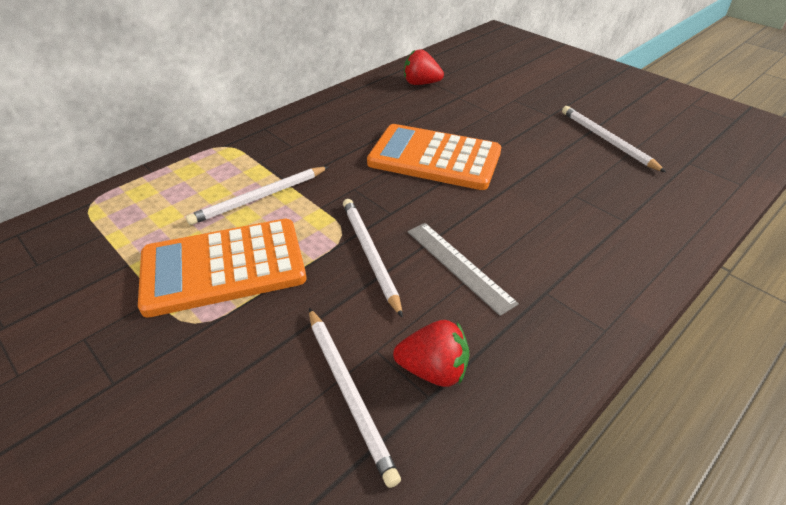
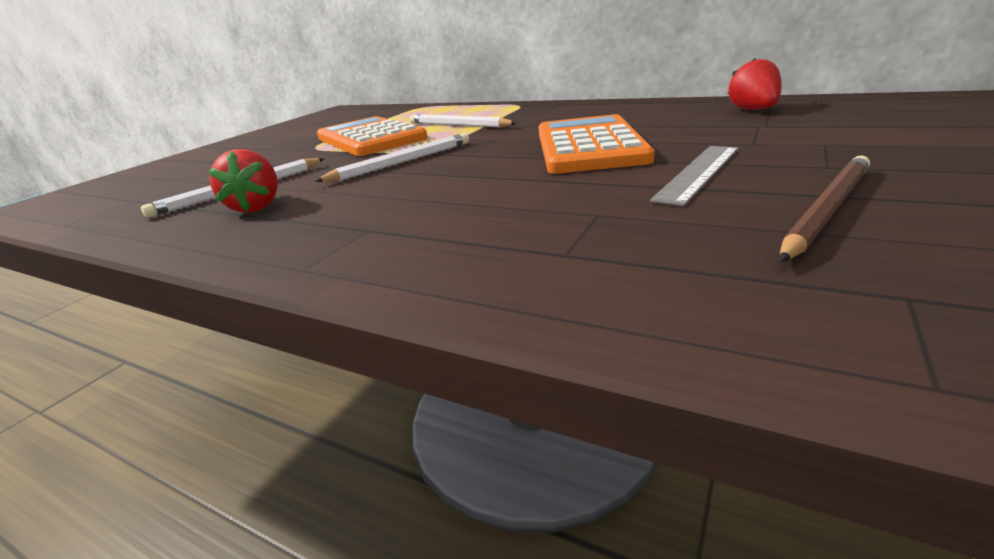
camera: 75 degrees right, 15 degrees down
(458, 266) = (399, 189): grey ruler -> grey ruler (698, 173)
(607, 140) = (826, 210): white pencil -> brown pencil

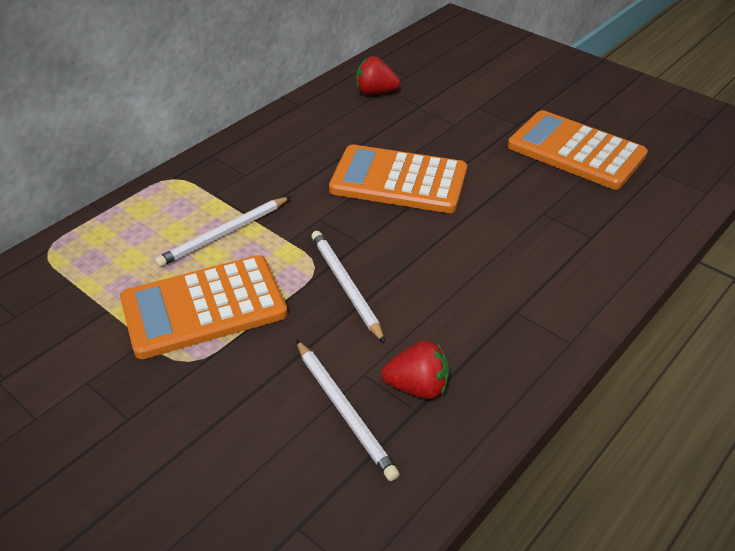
camera: 80 degrees left, 15 degrees up
(698, 173) = (498, 161): grey ruler -> none
(826, 210) = (576, 151): brown pencil -> orange calculator

